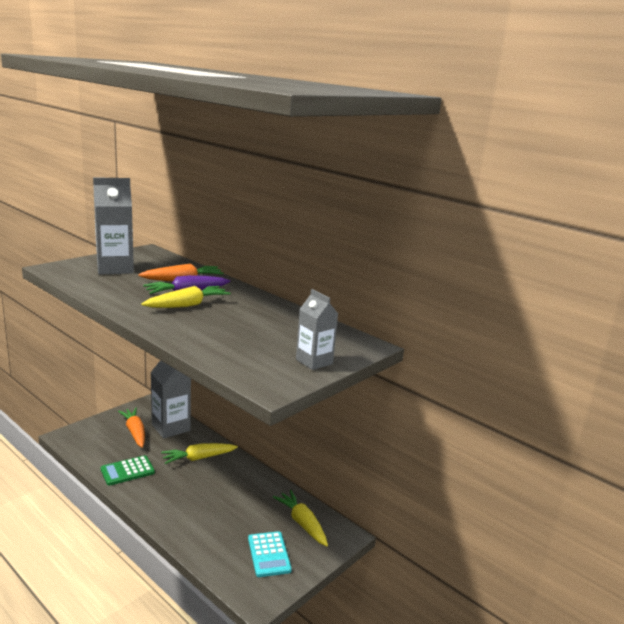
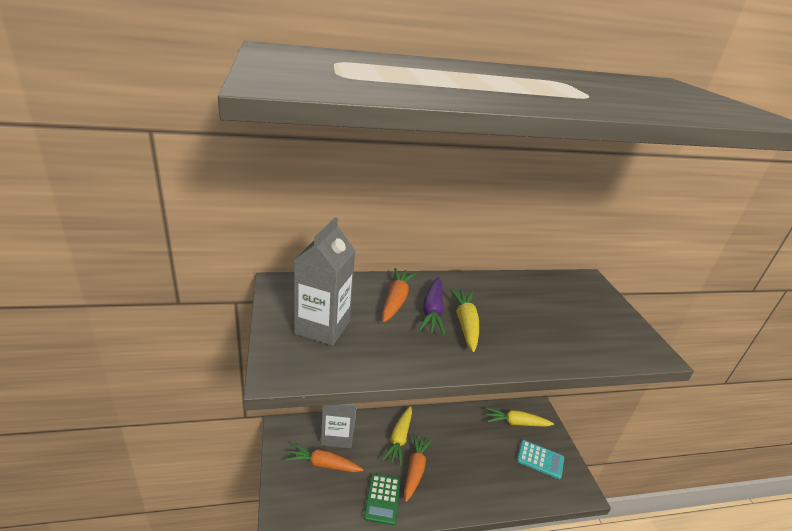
camera: 55 degrees left, 10 degrees up
(173, 477) = (415, 470): none -> orange carrot
(314, 361) = (613, 314): grey carton -> none

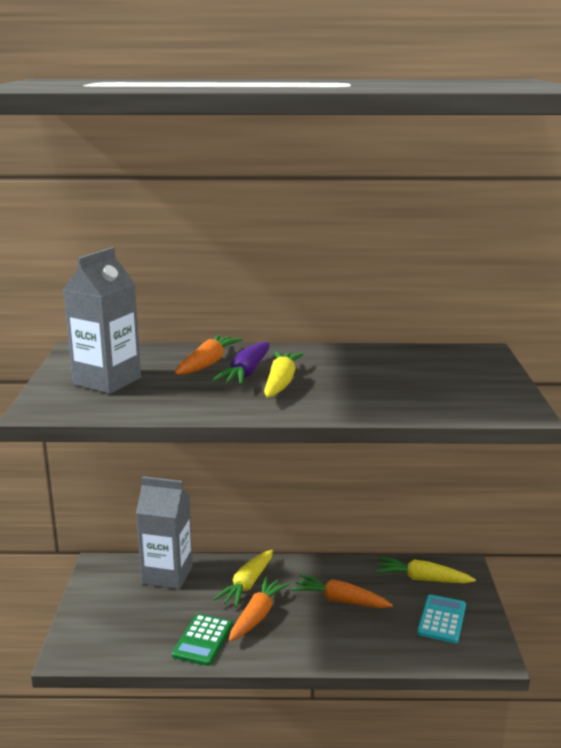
camera: 15 degrees right, 10 degrees down
(323, 464) = (138, 602): orange carrot -> orange carrot (340, 600)
(540, 459) = (442, 619): turquoise calculator -> turquoise calculator turned 105 degrees counterclockwise

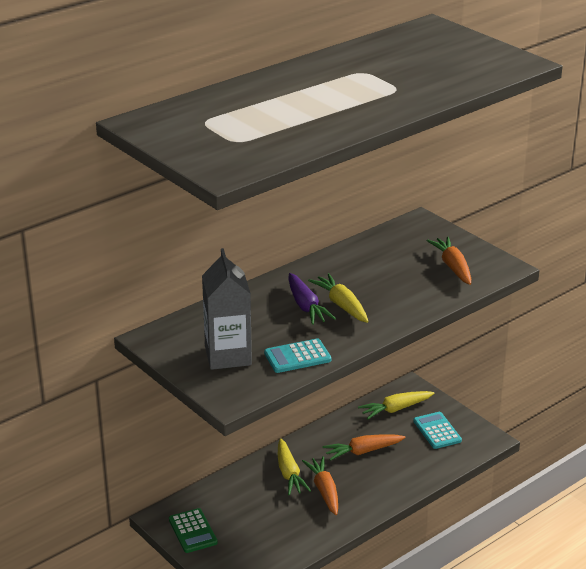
camera: 40 degrees left, 10 degrees up
(161, 403) = (297, 357): none -> turquoise calculator
(167, 575) = (223, 497): grey carton -> none
(202, 640) = (311, 525): green calculator -> green calculator (192, 531)
(207, 364) = (266, 309): orange carrot -> orange carrot (453, 267)

